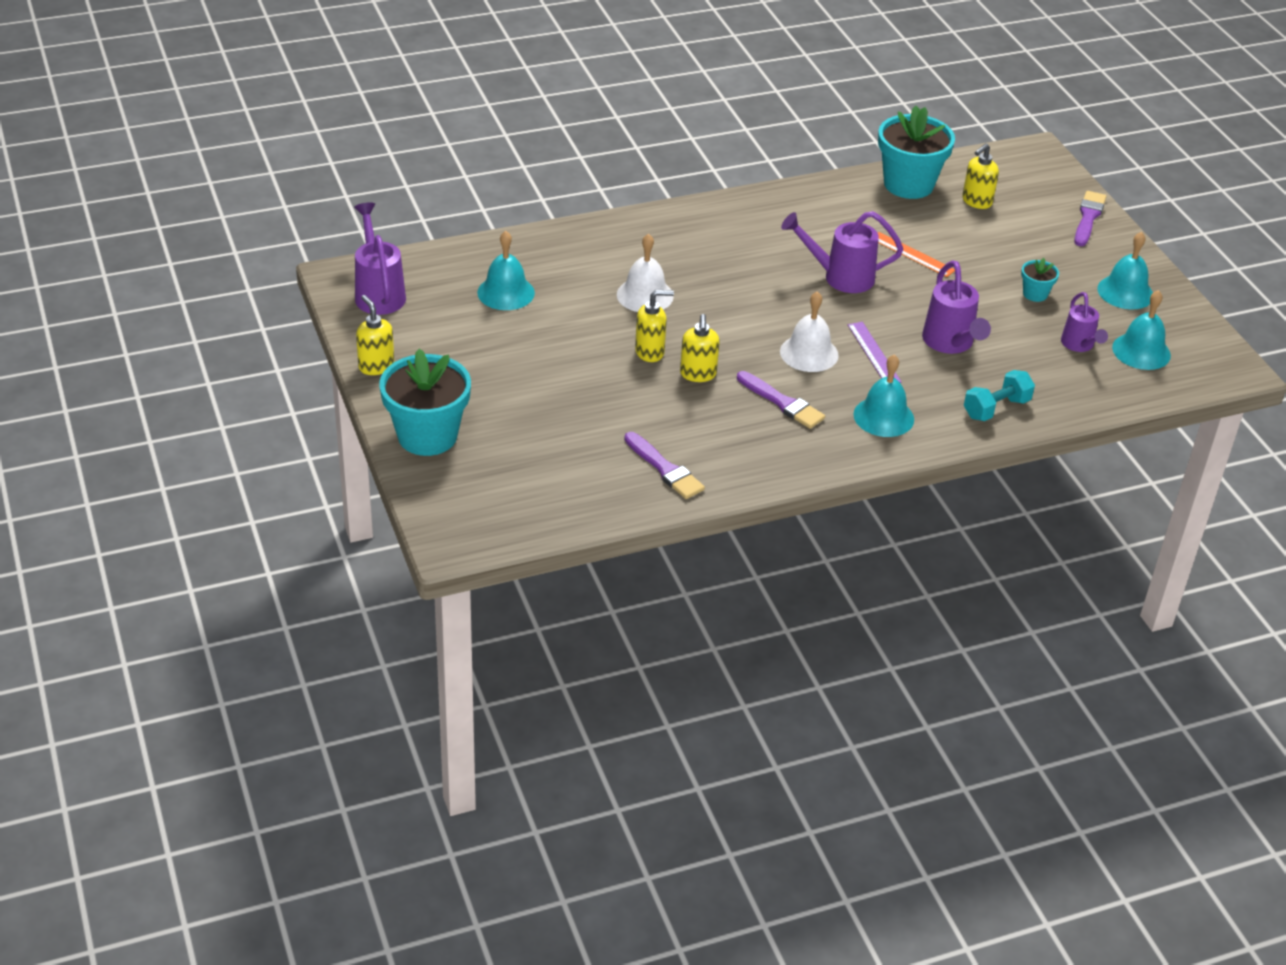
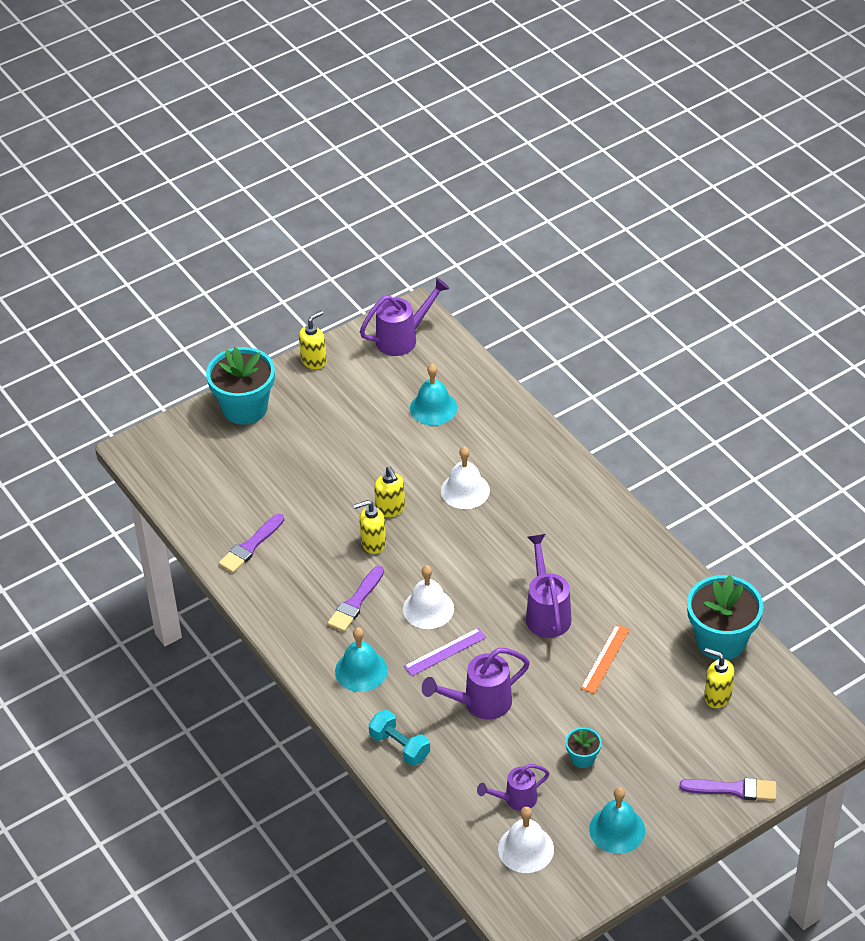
camera: 80 degrees right, 5 degrees up
(1141, 351) = (526, 849): turquoise bell -> white bell

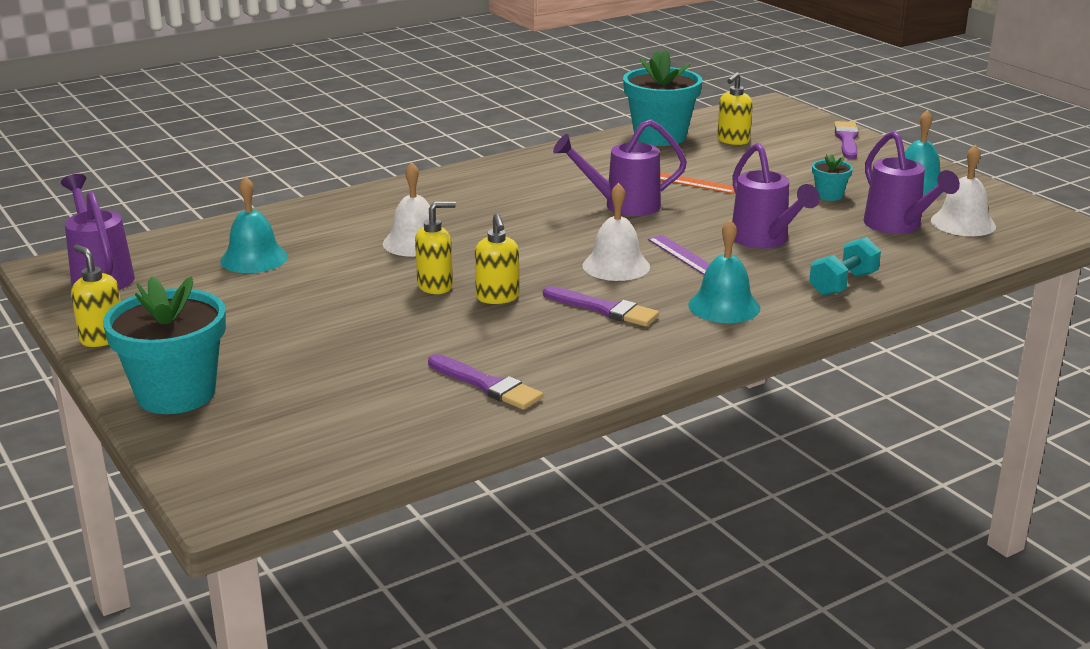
camera: 90 degrees left, 20 degrees down
(515, 799) = (898, 226): purple watering can -> purple watering can, size x1.54

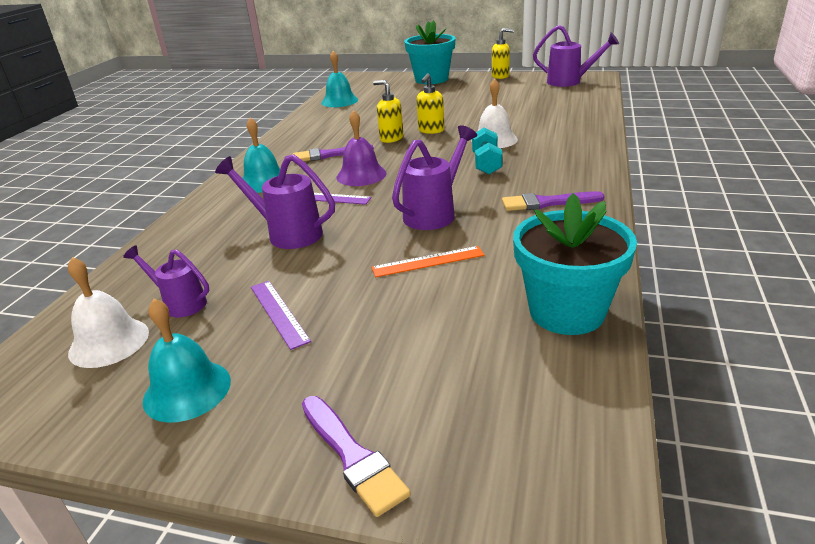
camera: 140 degrees right, 5 degrees up
(254, 258) = (539, 106): turquoise bell -> turquoise bell (339, 101)
(487, 385) = (329, 117): purple brush -> purple brush (547, 203)
(616, 266) = (361, 175): white bell -> purple bell
(733, 141) = (486, 353): yellow soap dispenser -> none
(829, 195) = (279, 313): turquoise flower pot -> purple ruler
(843, 284) = (196, 225): turquoise dumbbell -> turquoise dumbbell (486, 164)
(898, 226) = (180, 303): purple watering can -> purple watering can, size x0.65

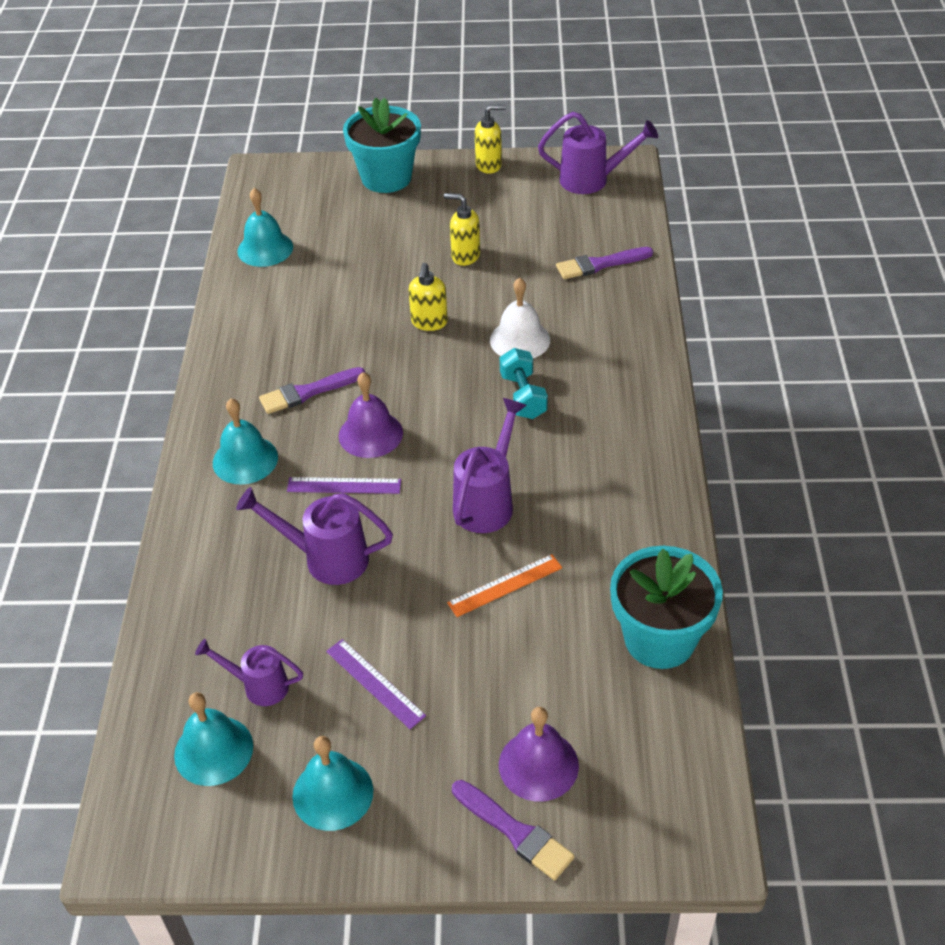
camera: 15 degrees left, 15 degrees up
(109, 342) = (213, 750): white bell -> turquoise bell
(391, 138) = (380, 346): yellow soap dispenser -> yellow soap dispenser (465, 256)
(405, 397) = (538, 765): none -> purple bell
(547, 203) = (611, 469): purple brush -> purple brush (600, 264)

